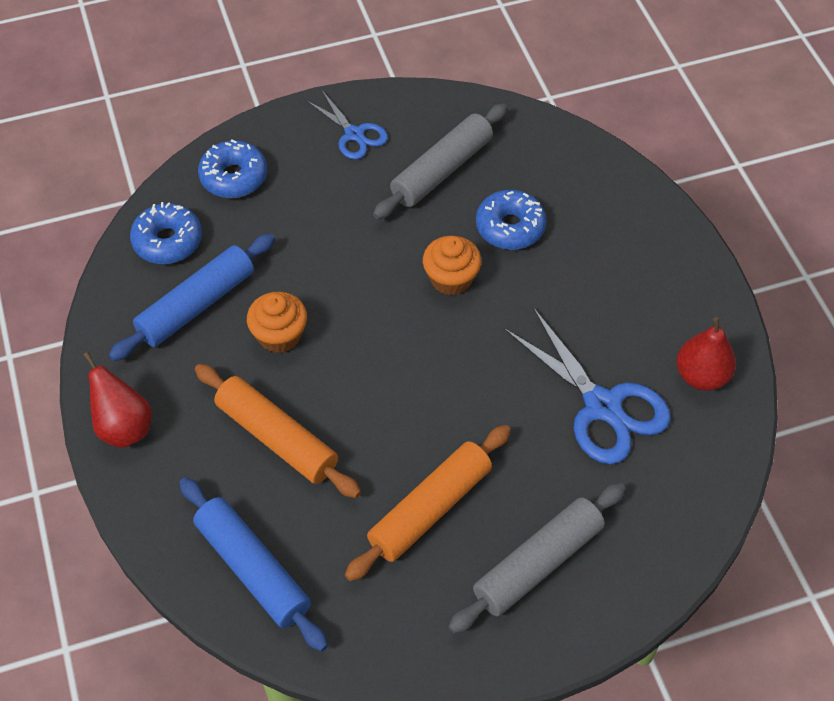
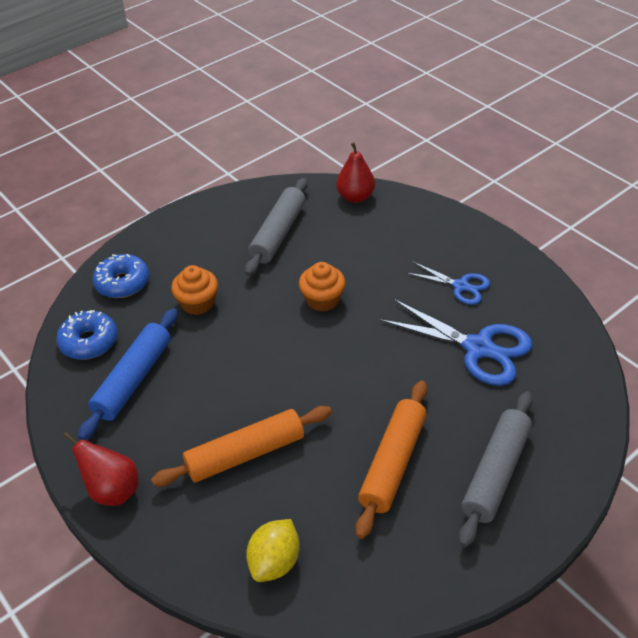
camera: 20 degrees left, 10 degrees down
(253, 569) = (275, 562): blue rolling pin -> yellow lemon
(277, 438) = (245, 454): orange rolling pin -> orange rolling pin turned 45 degrees counterclockwise
(279, 335) = (211, 379): orange cupcake -> orange cupcake (197, 303)
(354, 134) = (202, 229): blue scissors -> blue scissors (461, 286)
(510, 227) = (347, 254): blue donut -> none
(701, 376) = (534, 306): red pear -> red pear (355, 197)

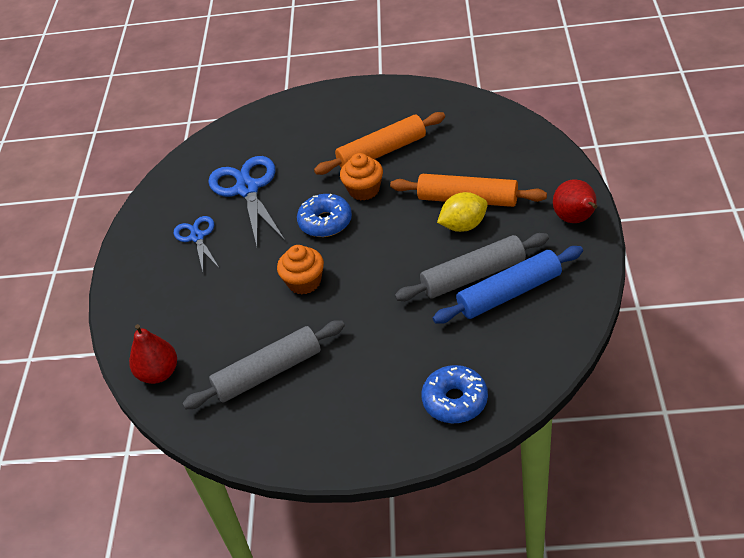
camera: 135 degrees left, 0 degrees up
(89, 342) = (526, 350): blue donut -> blue donut (325, 222)
(197, 303) = (404, 336): orange cupcake -> orange cupcake (364, 190)
(275, 562) = (499, 137): yellow lemon -> yellow lemon (463, 225)
(495, 473) = (331, 121): grey rolling pin -> grey rolling pin (473, 276)

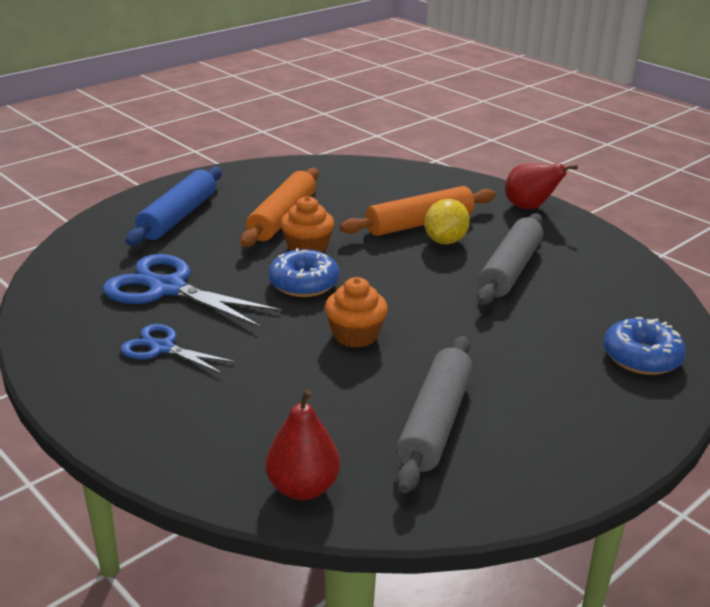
camera: 50 degrees left, 15 degrees down
(509, 293) = (558, 269): blue rolling pin -> blue rolling pin (178, 216)

